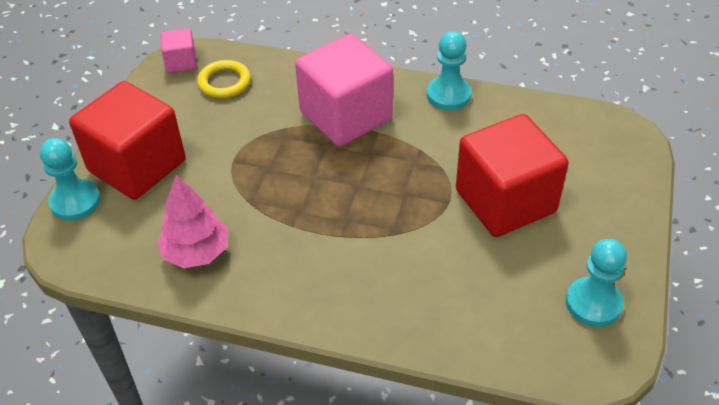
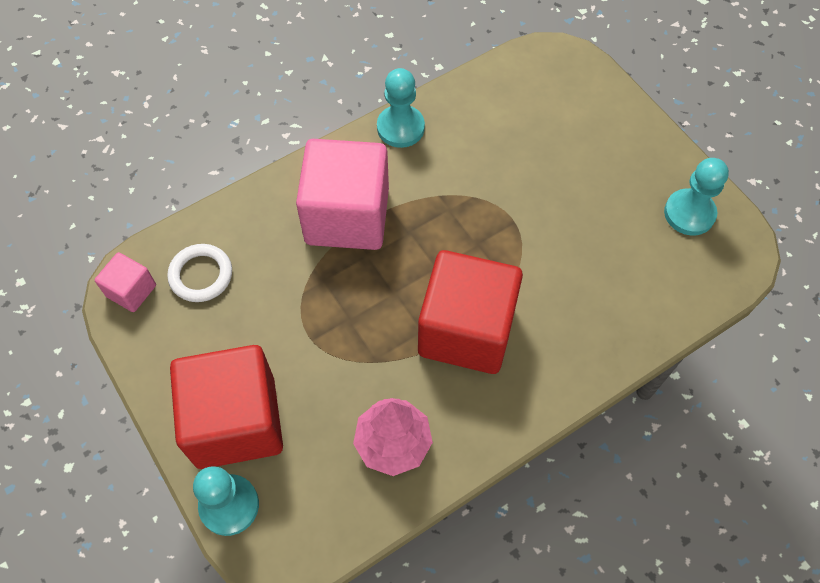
camera: 50 degrees left, 15 degrees up
(224, 82) = (201, 275): yellow ring -> white ring
(505, 201) = (549, 185): red cube -> red cube (466, 330)

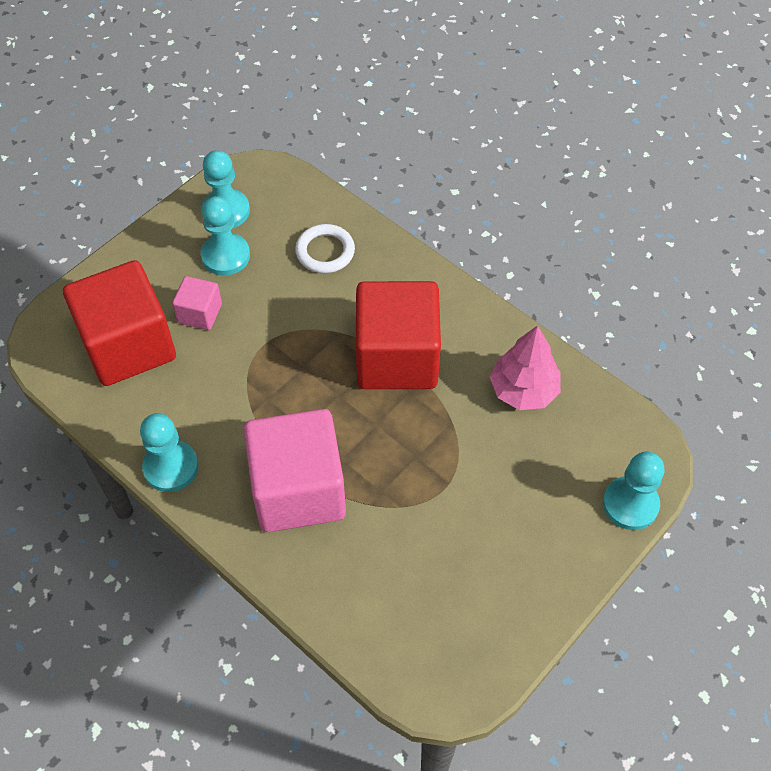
camera: 105 degrees left, 5 degrees down
(131, 291) = (450, 681): pink cube -> pink cube (200, 313)
(201, 275) = (409, 614): white ring -> white ring (325, 251)
(236, 422) = (553, 524): red cube -> red cube (128, 345)
(628, 203) = (225, 256): none -> turquoise pawn

